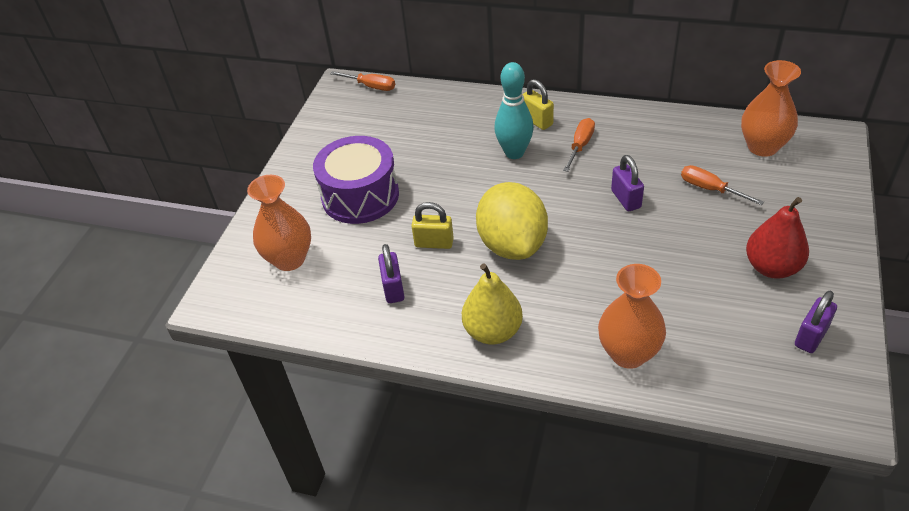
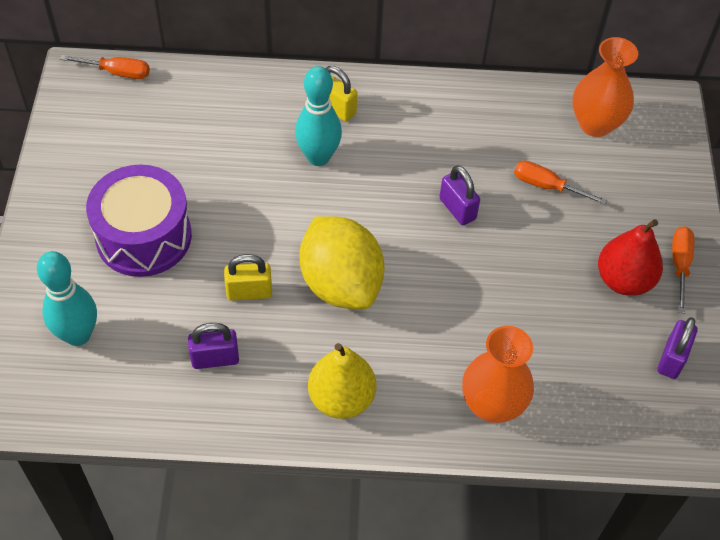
camera: 20 degrees left, 10 degrees up
(289, 259) = (78, 335): orange vase -> turquoise bowling pin
(393, 288) = (215, 359): purple padlock -> purple padlock turned 75 degrees counterclockwise
(580, 145) = (393, 139): orange screwdriver -> orange screwdriver (679, 264)

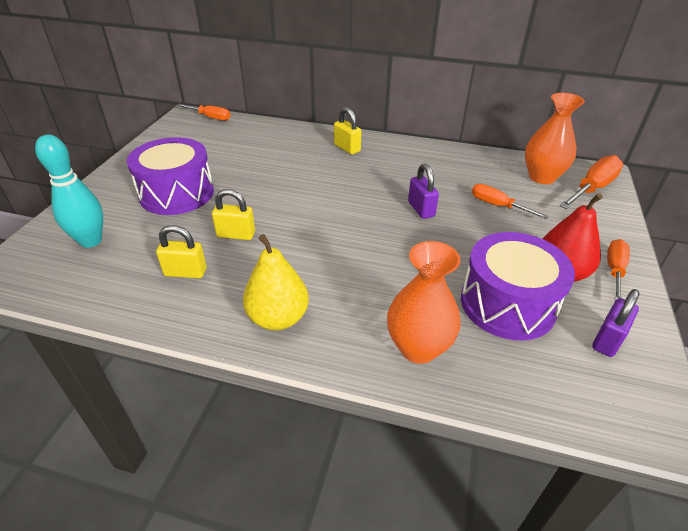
camera: 15 degrees right, 15 degrees down
(215, 359) = (185, 272): purple padlock -> yellow padlock
(318, 157) = (324, 169): turquoise bowling pin -> none
(341, 283) = (311, 240): yellow lemon -> none
(572, 333) = (507, 304): none -> purple drum
(656, 134) = (592, 188): none -> orange screwdriver

